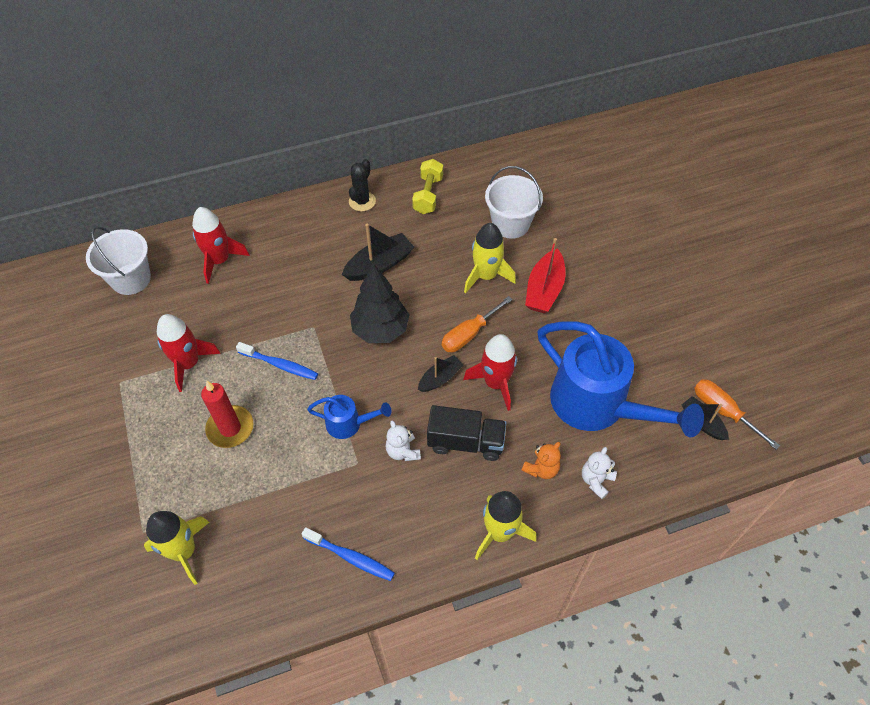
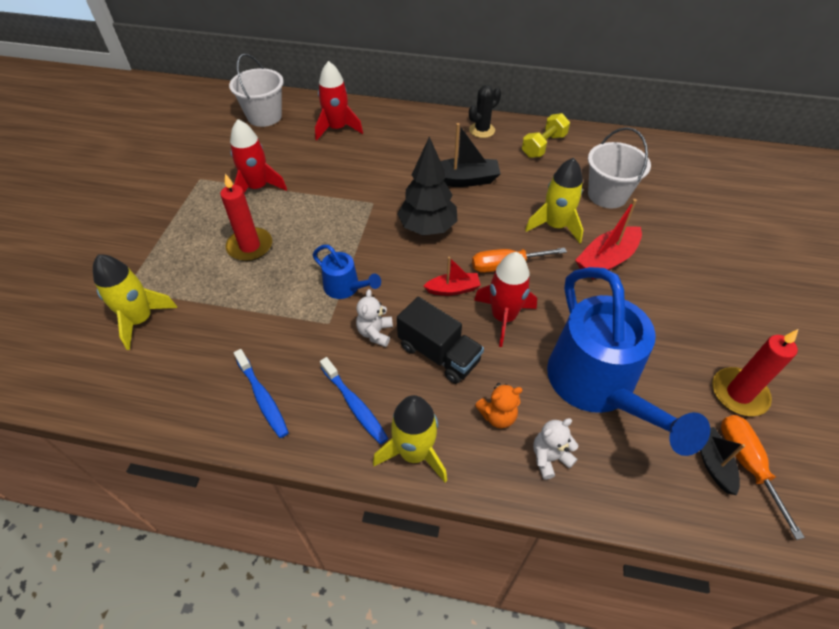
camera: 30 degrees right, 5 degrees down
(280, 365) = (325, 218): blue toothbrush -> blue toothbrush (355, 405)
(440, 378) = (453, 289): black boat -> red boat
(693, 359) = (739, 393): none -> red candle

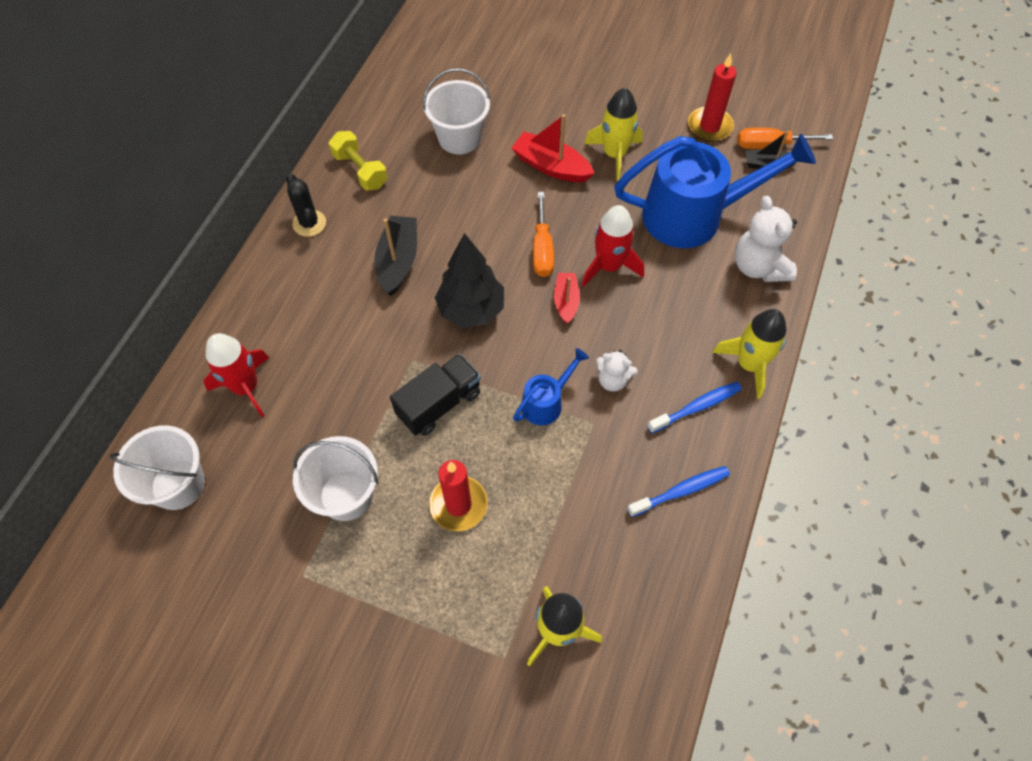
camera: 80 degrees left, 10 degrees up
(257, 188) = (346, 495): red rocket -> white bucket
(439, 354) = (646, 328): black truck -> black truck (439, 404)
(497, 416) = (717, 294): orange teddy bear -> none
(549, 458) = (758, 267): white teddy bear -> white teddy bear, size x1.71
(555, 226) = (495, 194): yellow rocket -> yellow rocket (614, 155)
(606, 260) = (551, 166): red boat -> red boat turned 150 degrees clockwise

